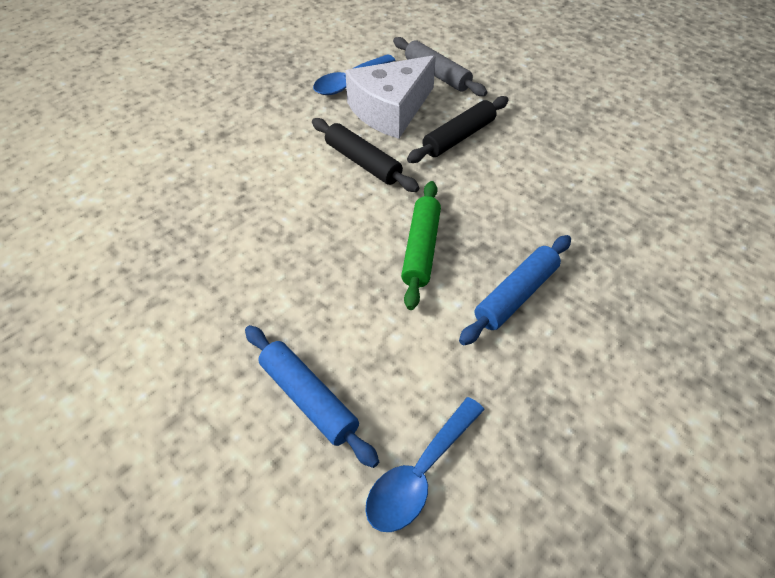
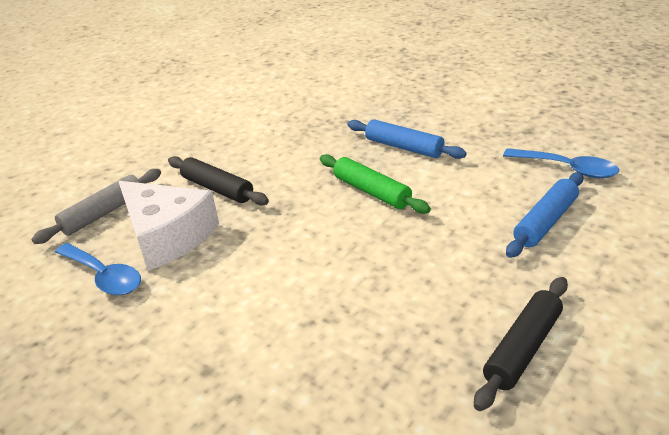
camera: 95 degrees left, 15 degrees down
(362, 162) = (259, 241): black rolling pin -> black rolling pin (523, 348)
(421, 249) = (371, 192): green rolling pin -> green rolling pin turned 45 degrees clockwise

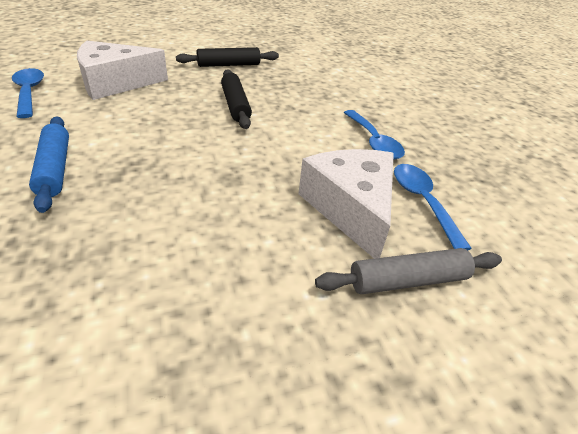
camera: 150 degrees left, 5 degrees up
(185, 324) = (373, 142): none -> blue spoon
(217, 189) = (265, 234): black rolling pin -> black rolling pin (235, 105)
(371, 192) = (156, 149): green rolling pin -> none
(545, 222) = (115, 83): blue rolling pin -> white cheese

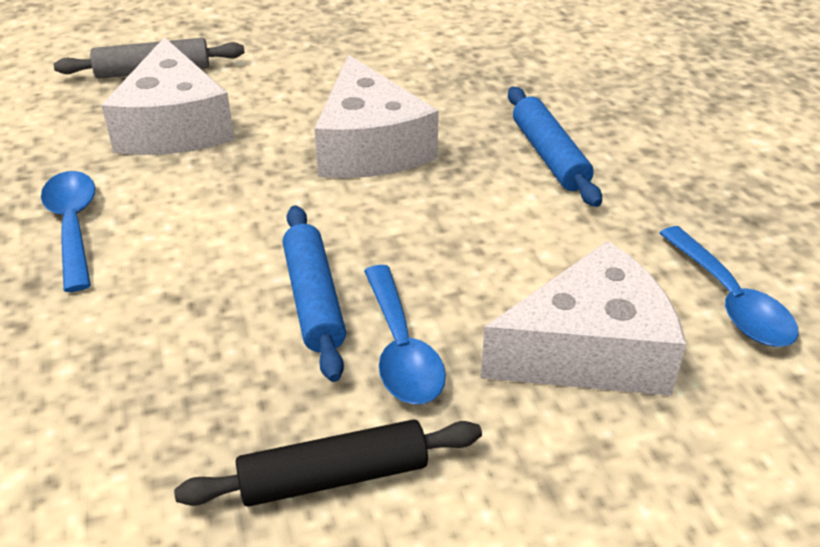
camera: 175 degrees left, 0 degrees up
(192, 183) = (369, 146): none -> white cheese
(235, 105) = (313, 300): black rolling pin -> blue rolling pin
(422, 202) = (74, 137): blue spoon -> blue spoon (401, 349)

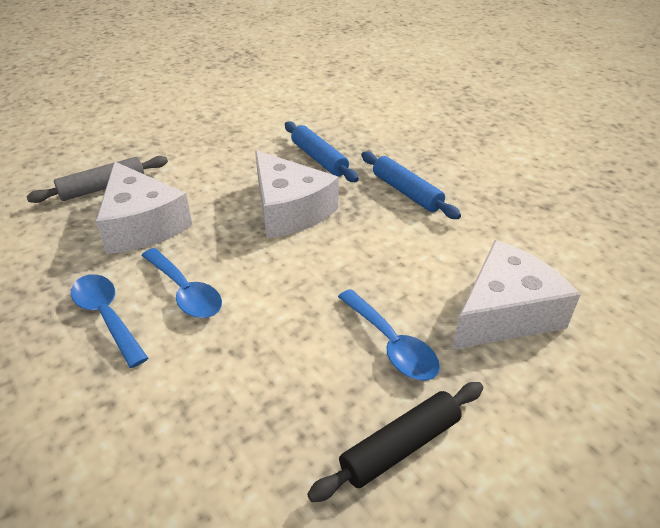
camera: 20 degrees left, 0 degrees up
(313, 300) = (314, 326): blue rolling pin -> blue rolling pin (319, 159)
(731, 301) = (563, 260): blue spoon -> blue spoon (185, 292)

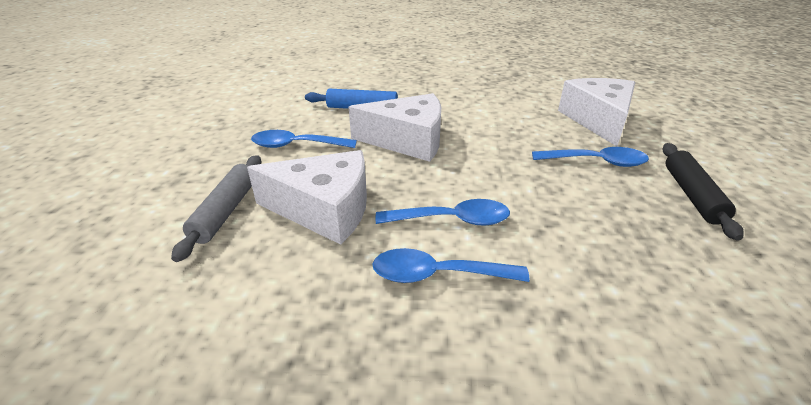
camera: 50 degrees left, 5 degrees down
(216, 164) = (296, 145): none -> blue spoon
(406, 192) = (448, 99): blue rolling pin -> none

